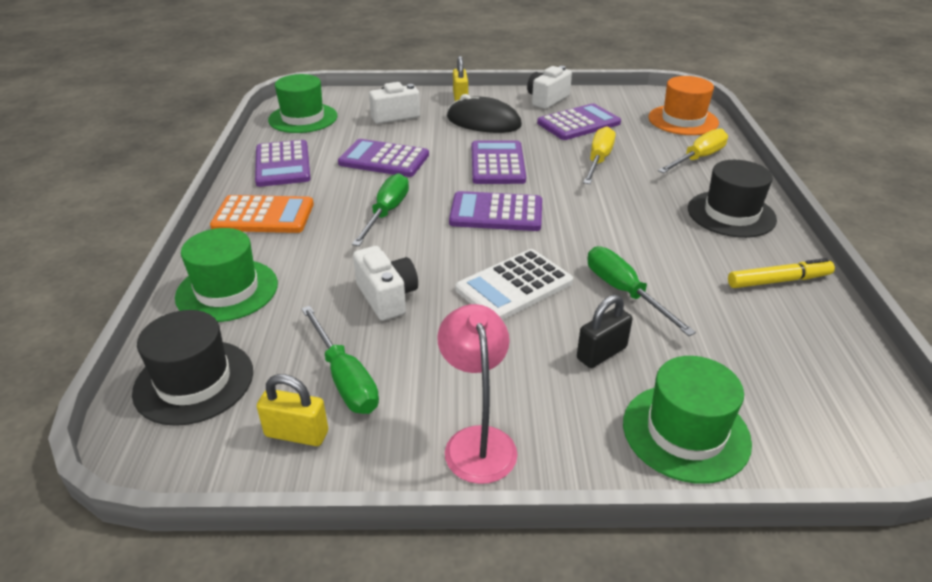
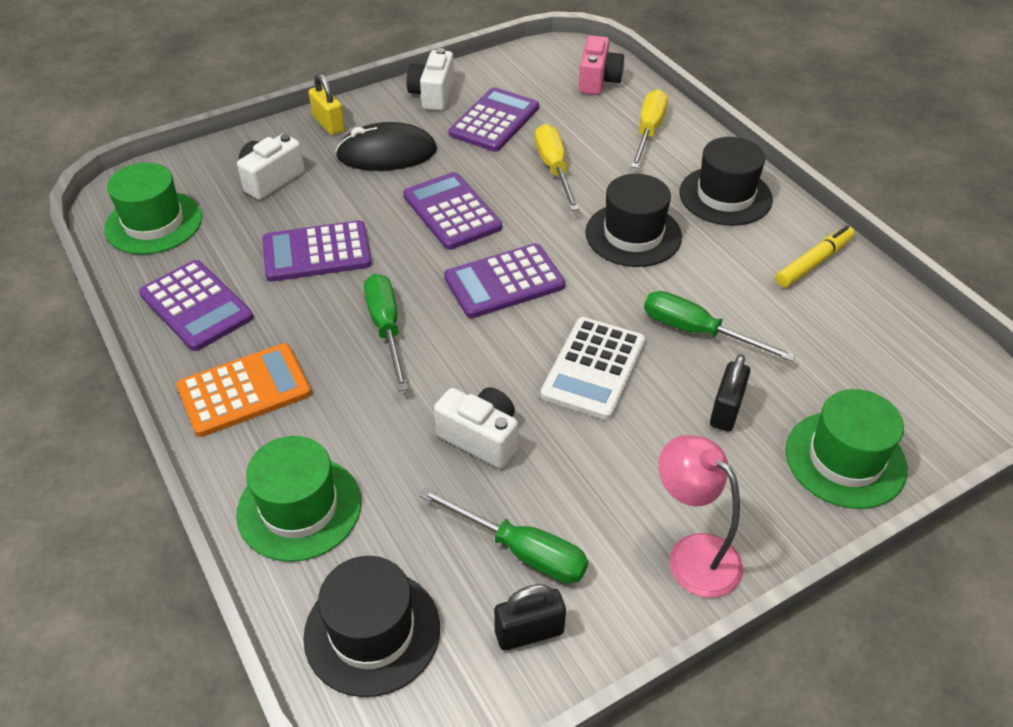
camera: 30 degrees left, 10 degrees up
(296, 434) = (529, 632): yellow padlock -> black padlock
(626, 215) = (633, 234): none -> black hat
(683, 120) = (598, 81): orange hat -> pink camera

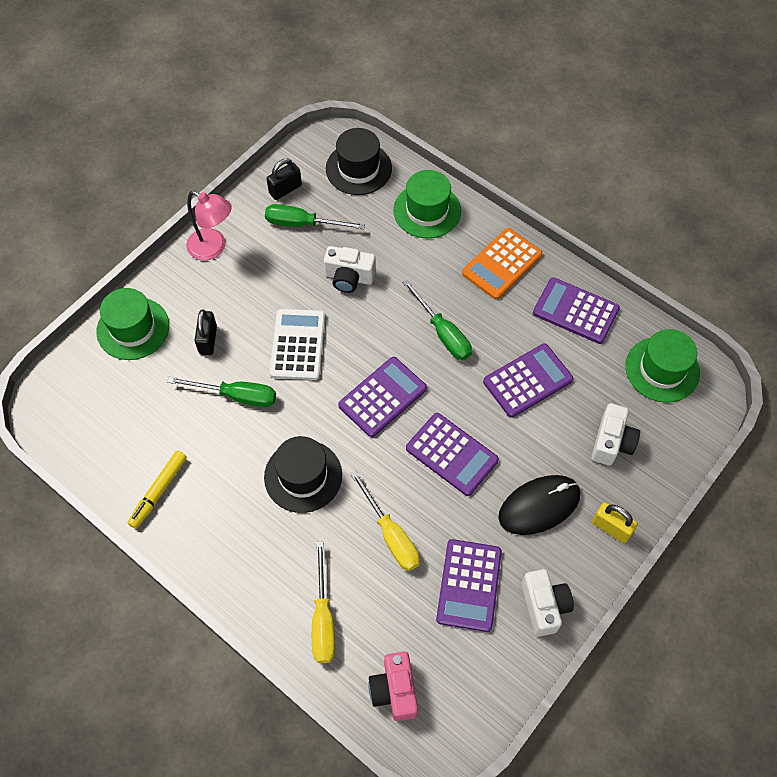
camera: 160 degrees right, 15 degrees up
(725, 196) = (237, 548): black hat -> none

